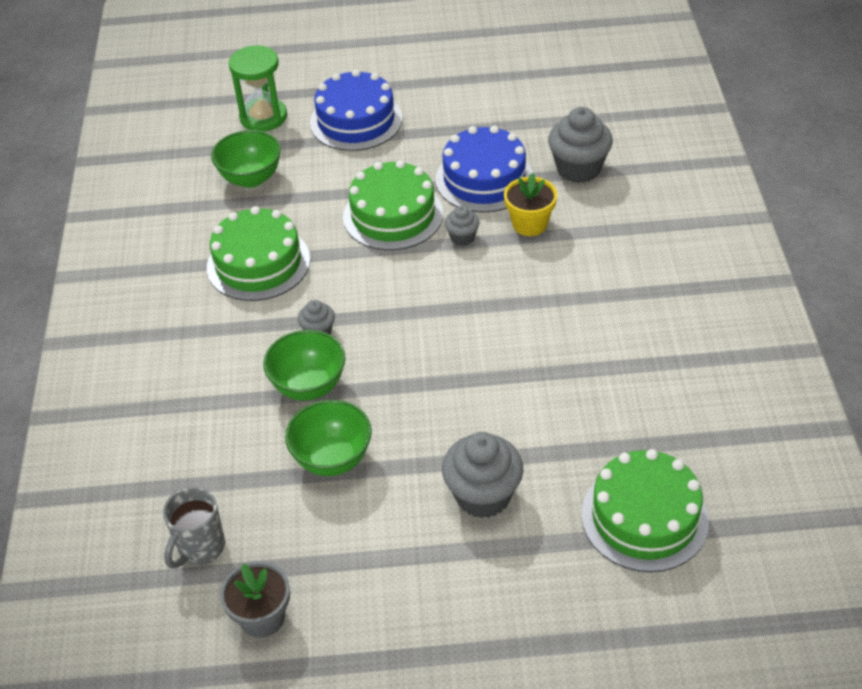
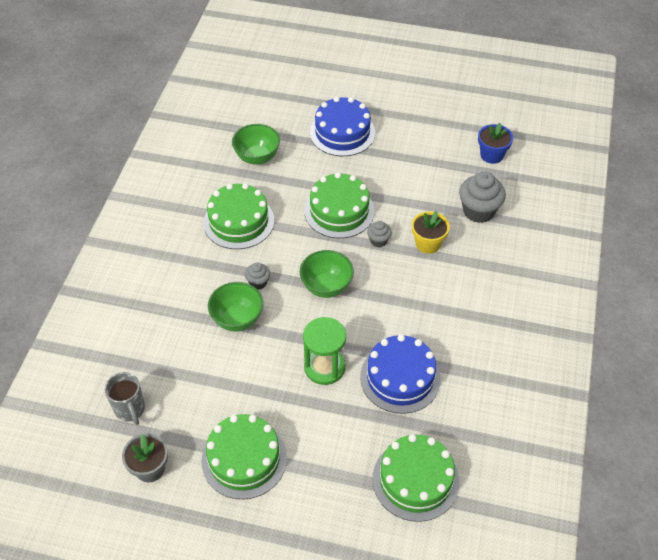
camera: 15 degrees right, 5 degrees up
(200, 548) = (130, 410): grey mug -> grey mug turned 75 degrees counterclockwise
(263, 117) = (282, 113): green hourglass -> green hourglass (324, 367)
(332, 459) = (233, 375): green bowl -> green bowl (326, 287)
(395, 562) = (244, 459): none -> green cake
(483, 495) = (317, 431): grey cupcake -> none
(484, 179) = (411, 201): blue cake -> blue cake (400, 377)
(565, 100) = (491, 155): none -> blue flower pot

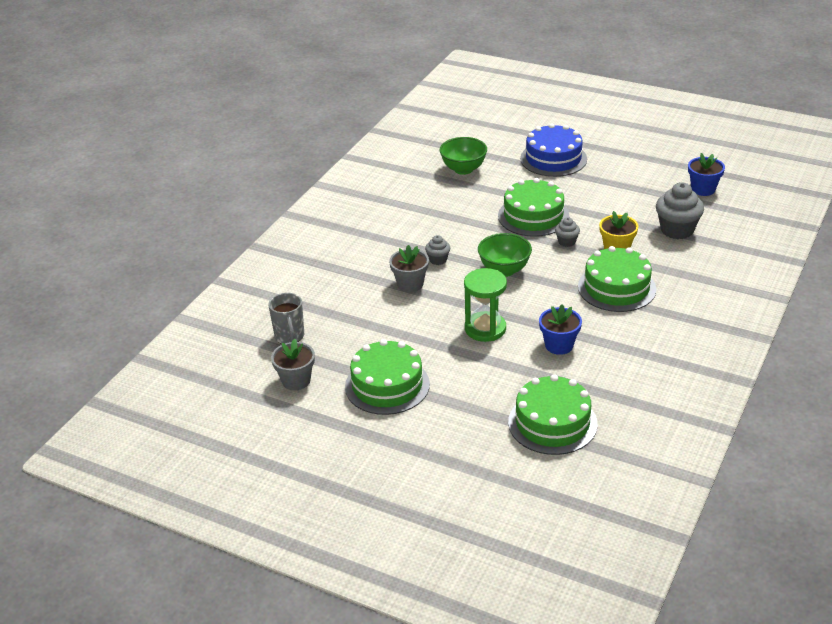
camera: 15 degrees right, 15 degrees down
(237, 319) = (410, 284): green bowl -> grey flower pot
(238, 221) = (432, 214): green cake -> green cake (616, 288)
(400, 377) = (559, 345): blue cake -> blue flower pot

